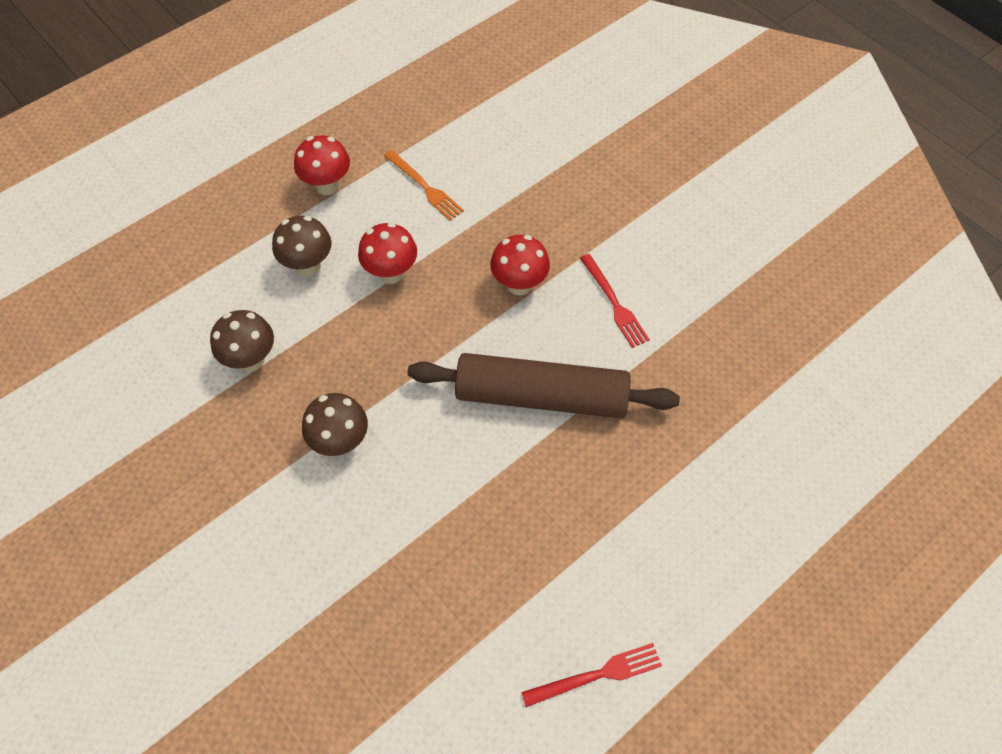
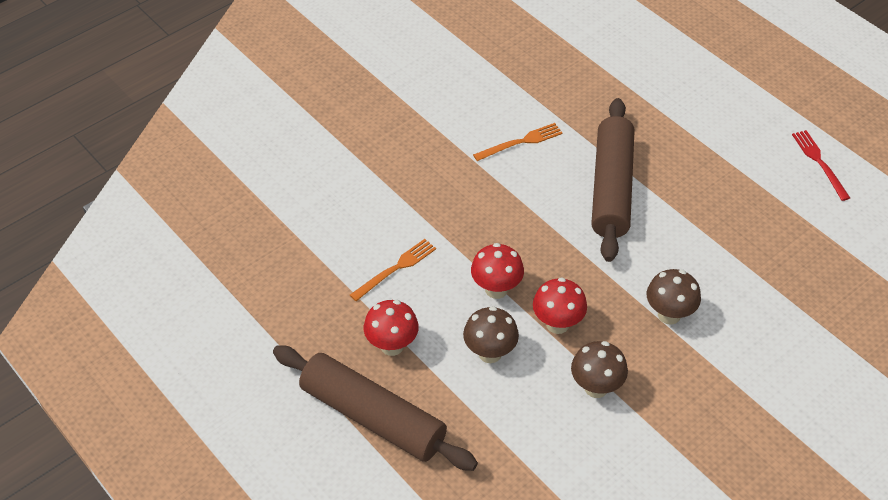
camera: 90 degrees left, 10 degrees down
(247, 173) = (372, 417): none -> brown rolling pin
(519, 285) = (505, 201): red mushroom -> red mushroom (557, 324)
(614, 303) = (521, 142): red fork -> orange fork

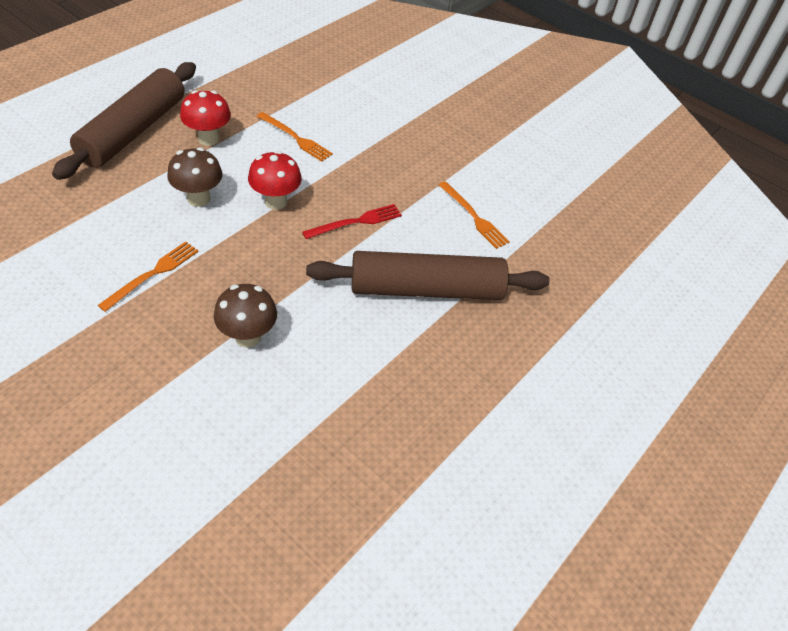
camera: 75 degrees right, 0 degrees up
(557, 324) = (234, 245): red mushroom -> none
(596, 387) = (153, 274): brown mushroom -> orange fork
(819, 163) = (523, 515): red fork -> red fork (356, 222)

